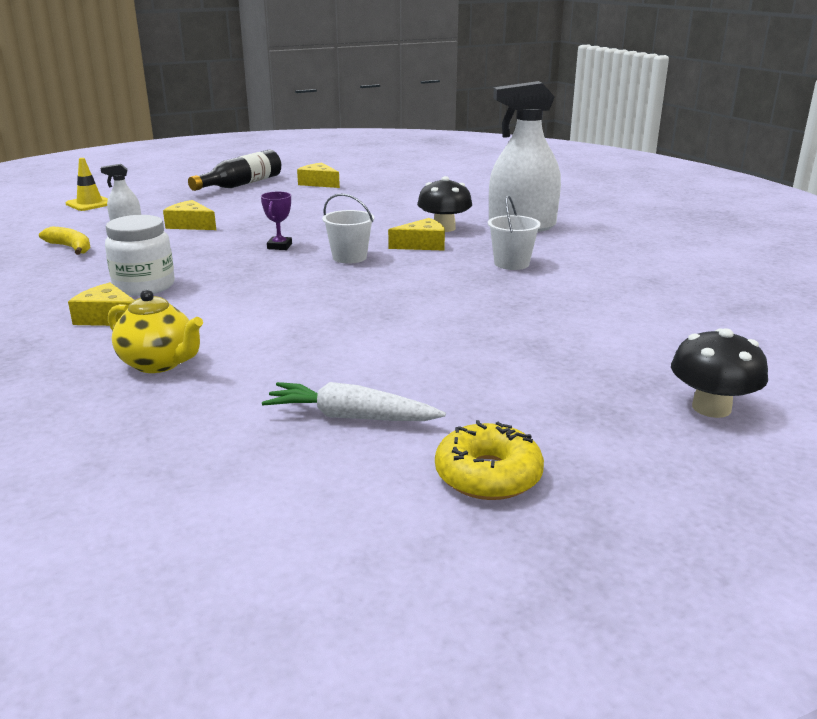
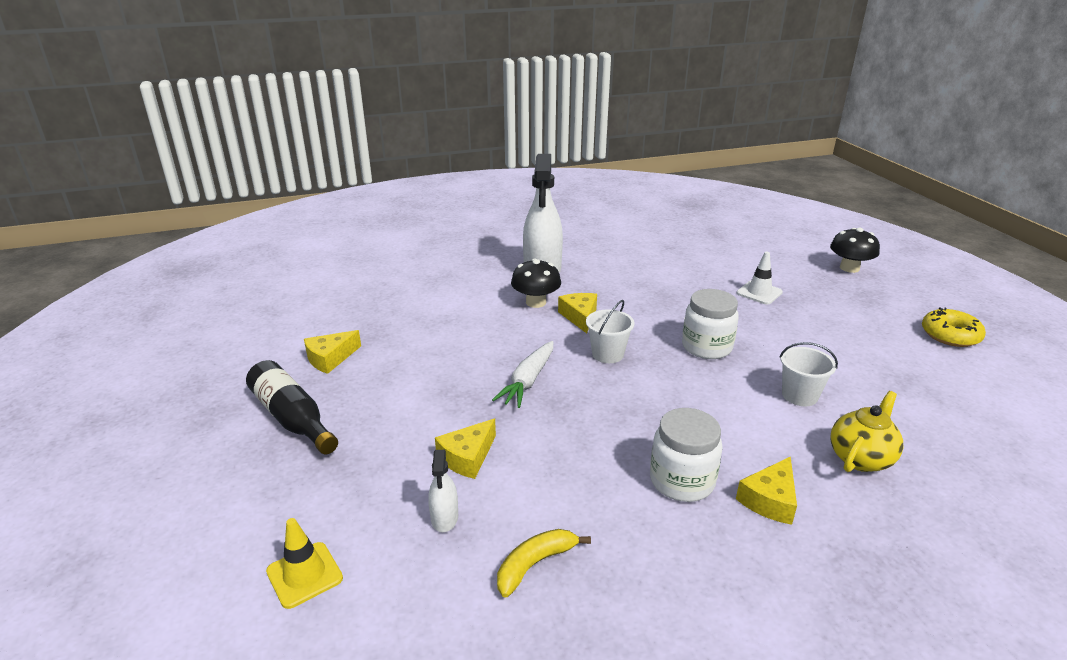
camera: 80 degrees left, 5 degrees up
(279, 246) = (567, 392): purple trophy -> none
(351, 417) = (908, 372): white carrot -> white carrot (528, 381)
(379, 298) = (706, 347): none -> white jar
(511, 263) = (632, 286): white bucket -> white bucket (799, 395)
(546, 330) = (759, 293): none -> white traffic cone

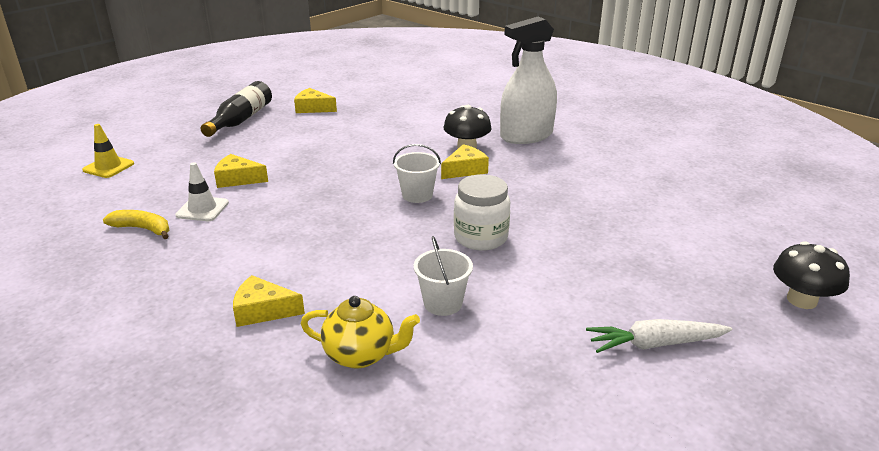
camera: 60 degrees right, 0 degrees up
(444, 517) = (173, 189): white spray bottle -> none
(528, 381) = (346, 174): white carrot -> white carrot (655, 344)
(682, 481) = (262, 264): white jar -> none
(759, 293) = (635, 247): white traffic cone -> white traffic cone (202, 209)
(950, 335) = (714, 406): yellow donut -> none

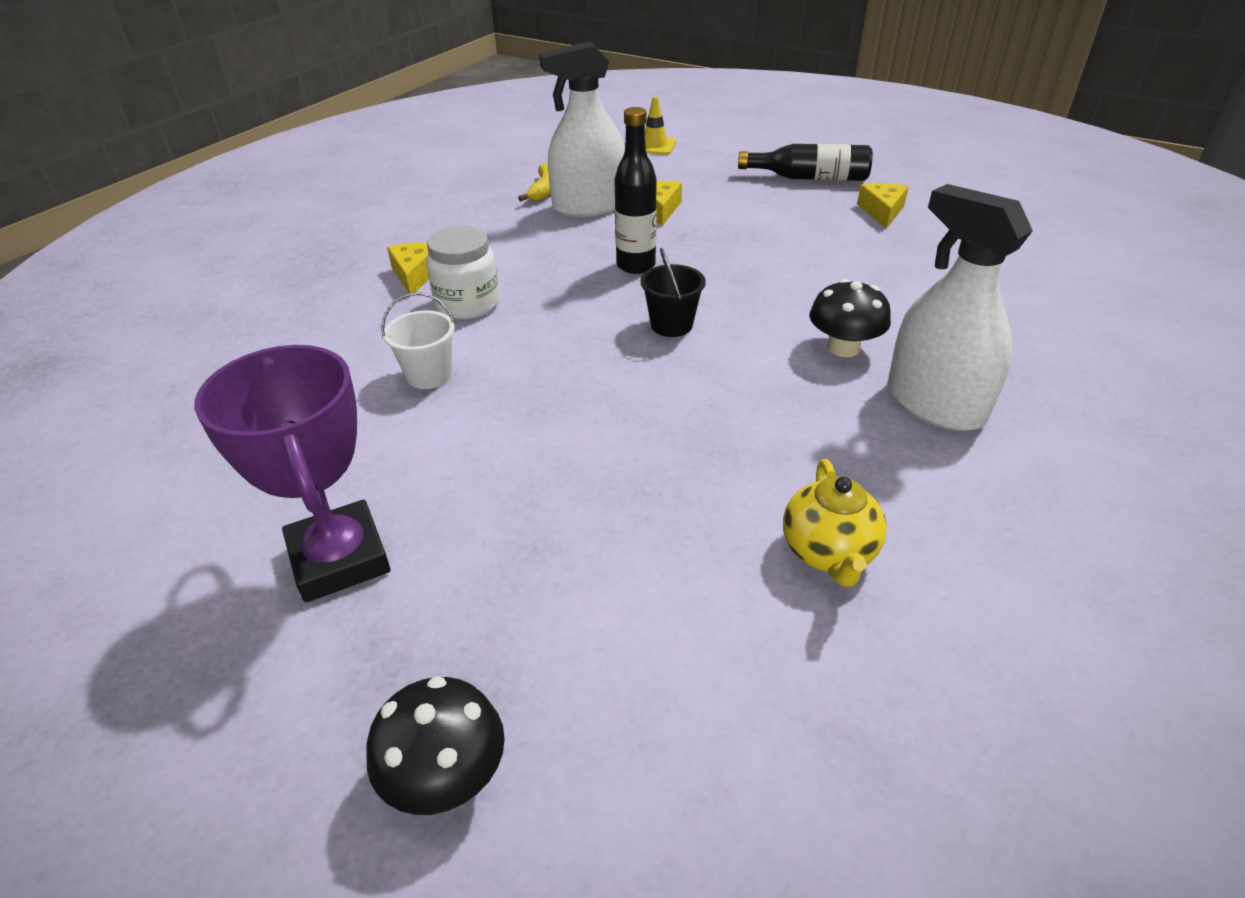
camera: 80 degrees right, 10 degrees up
(202, 209) = (589, 206): white traffic cone -> white spray bottle
(325, 199) = (636, 265): none -> black bottle
(361, 355) = (344, 337): yellow teapot -> yellow teapot (828, 553)
(417, 195) = (671, 325): white bucket -> black bucket
(465, 170) = (766, 354): yellow cheese -> none
(481, 237) = (576, 388): white jar -> white jar (468, 304)
(655, 344) = (339, 558): white carrot -> purple trophy

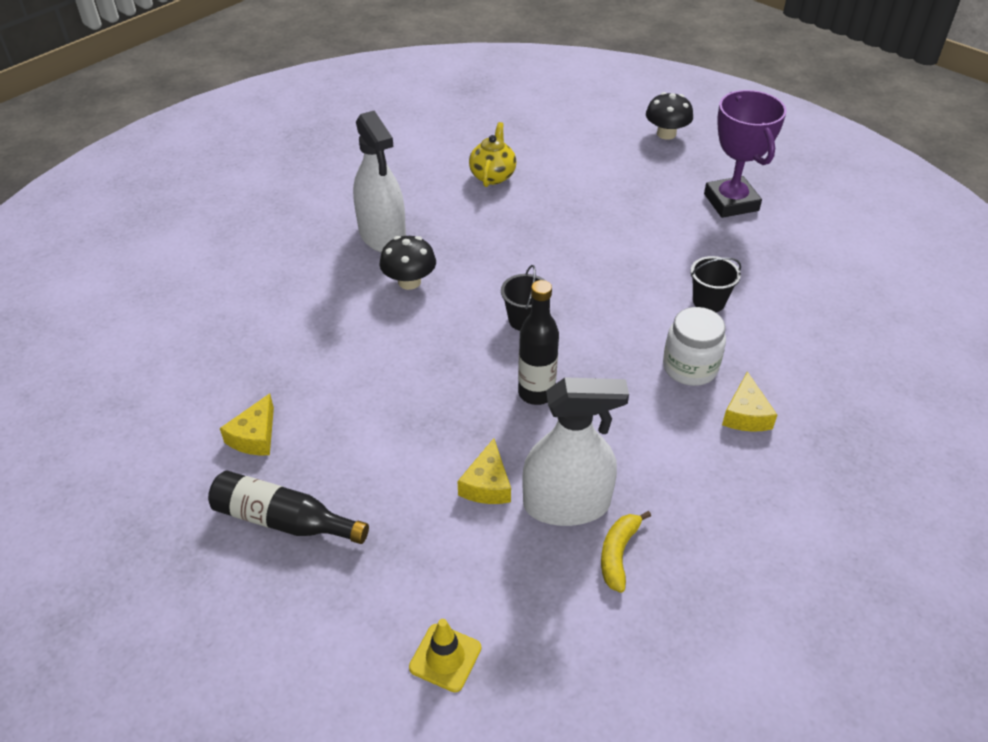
camera: 170 degrees left, 5 degrees up
(429, 375) = (708, 301): white bucket -> black bucket

